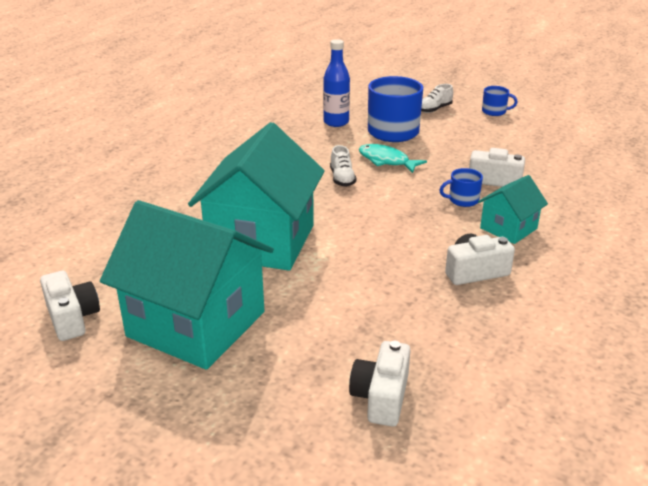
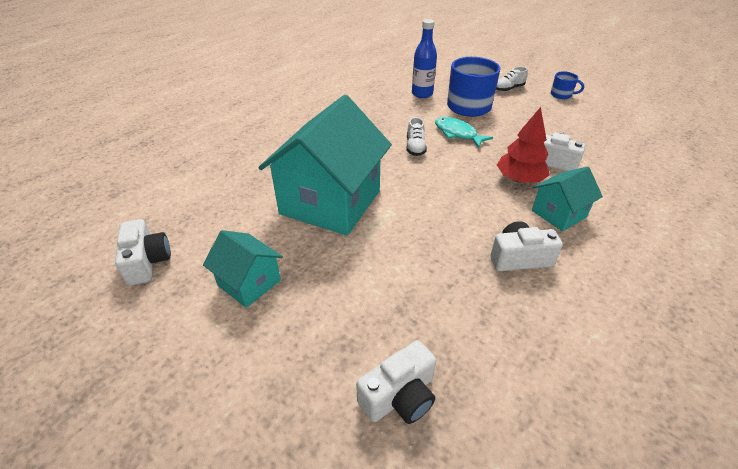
camera: 10 degrees right, 10 degrees up
(196, 324) = (249, 283): turquoise house -> turquoise house, size x0.49
(381, 397) = (399, 396): white camera -> white camera turned 150 degrees counterclockwise
(462, 200) = (519, 179): blue mug -> red tree

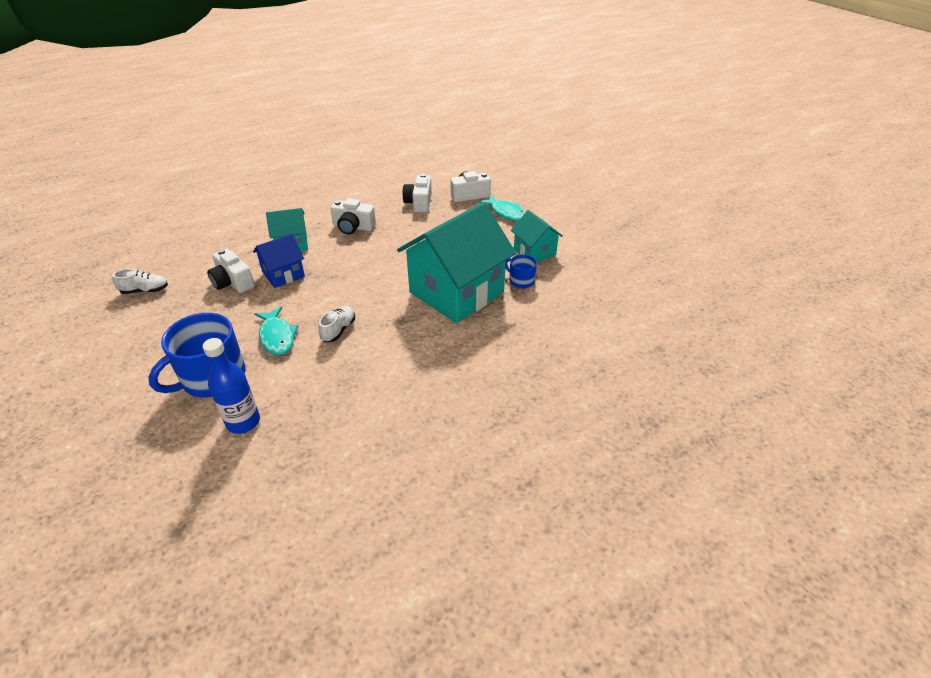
camera: 160 degrees left, 0 degrees up
(147, 262) = (608, 280): white camera -> white camera (419, 203)
(310, 361) = (507, 213): none -> turquoise fish
(508, 89) = (119, 398): white shoe -> white shoe (145, 291)
(519, 179) = (283, 274): red tree -> blue house
(561, 95) = (76, 365): blue mug -> blue mug (521, 280)

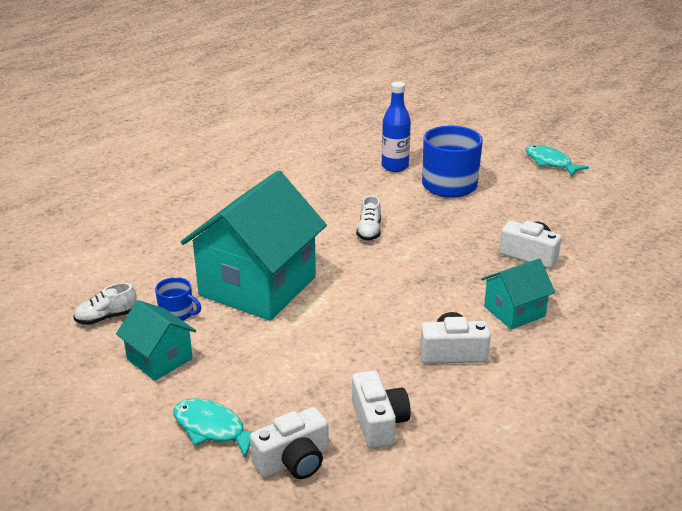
camera: 165 degrees right, 10 degrees down
(145, 291) = (611, 232): white shoe -> white shoe (106, 317)
(277, 337) = (425, 217): turquoise fish -> turquoise fish (550, 162)
(283, 274) = (482, 272): blue house -> none

